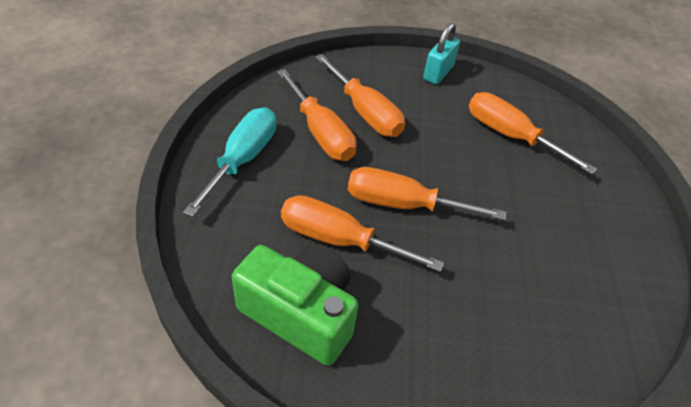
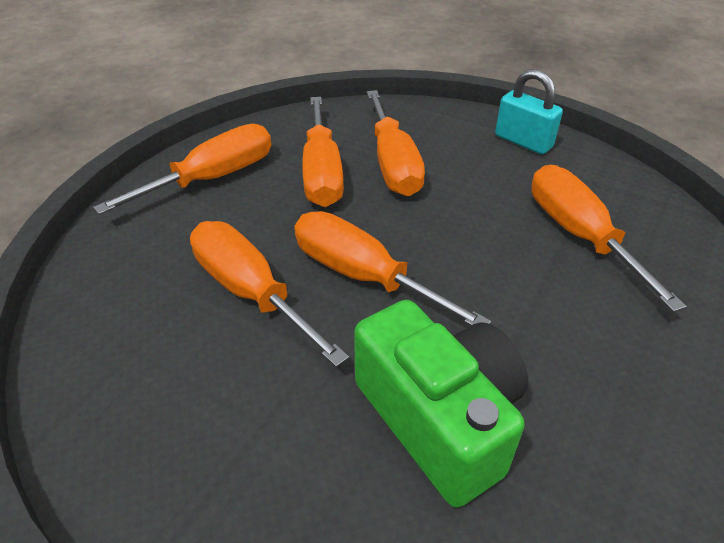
camera: 30 degrees right, 5 degrees down
(242, 159) = (212, 178): turquoise screwdriver -> orange screwdriver
(300, 313) = (138, 359): green camera -> green camera (439, 419)
(438, 73) = (523, 141): turquoise padlock -> turquoise padlock turned 75 degrees clockwise

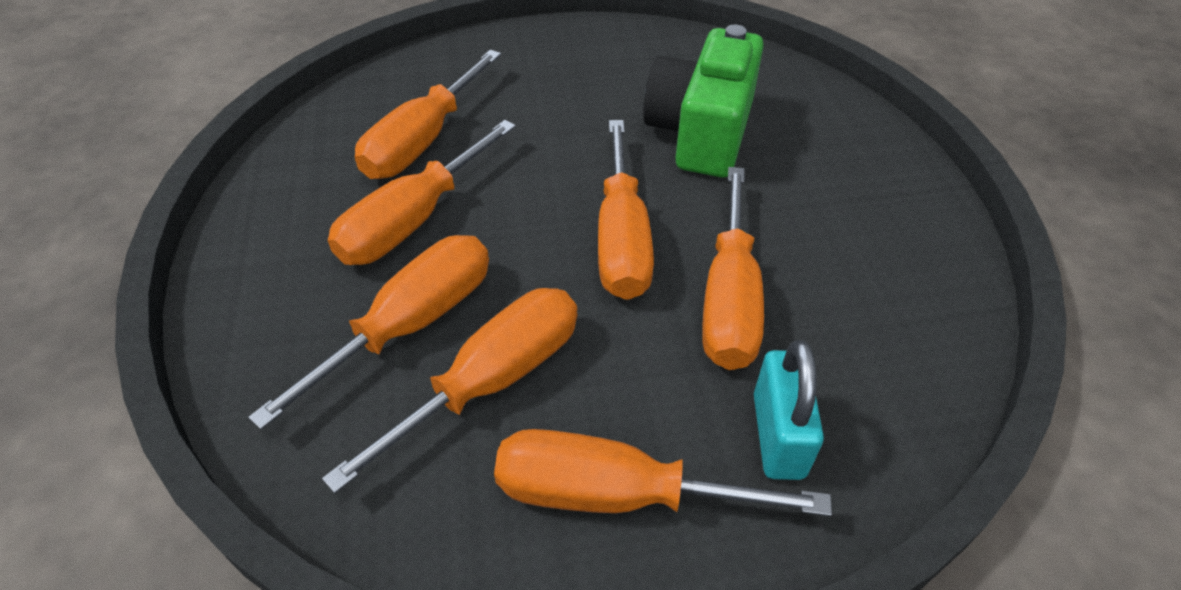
camera: 130 degrees left, 5 degrees up
(484, 196) = (413, 220): none -> orange screwdriver
(523, 141) = (262, 238): turquoise padlock -> turquoise padlock (778, 435)

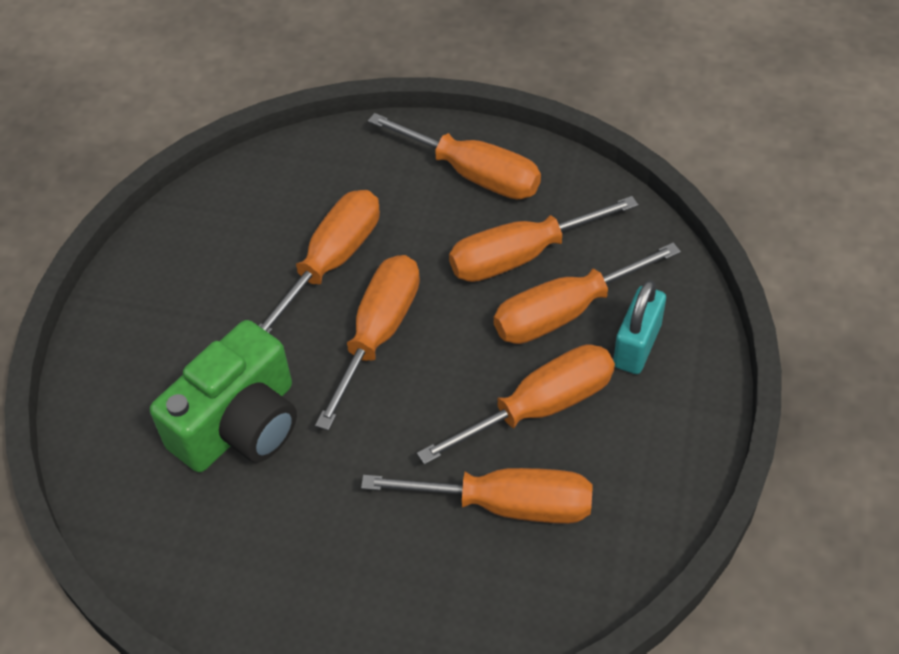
camera: 155 degrees left, 5 degrees up
(423, 141) = (506, 505): orange screwdriver -> orange screwdriver turned 45 degrees clockwise
(778, 435) = (364, 174): turquoise padlock -> turquoise padlock (637, 345)

